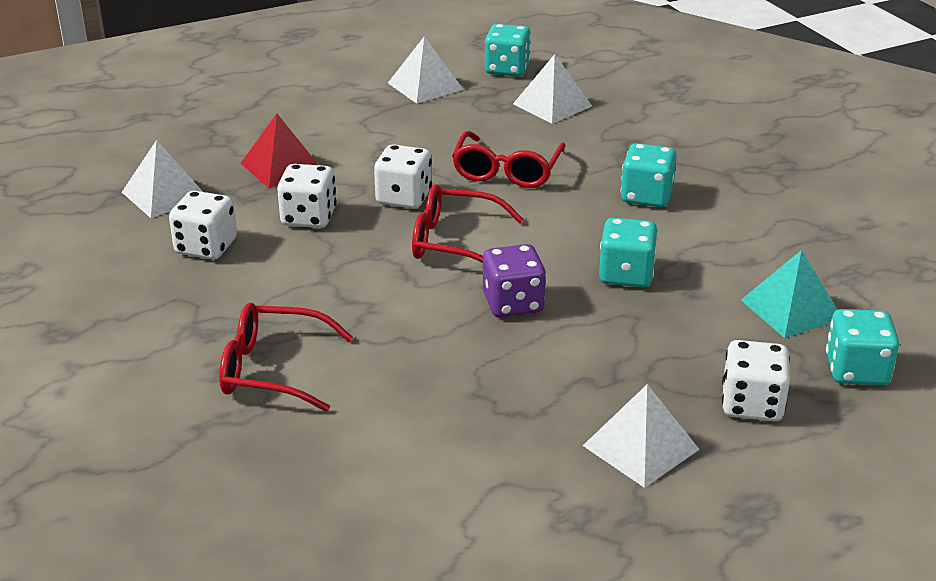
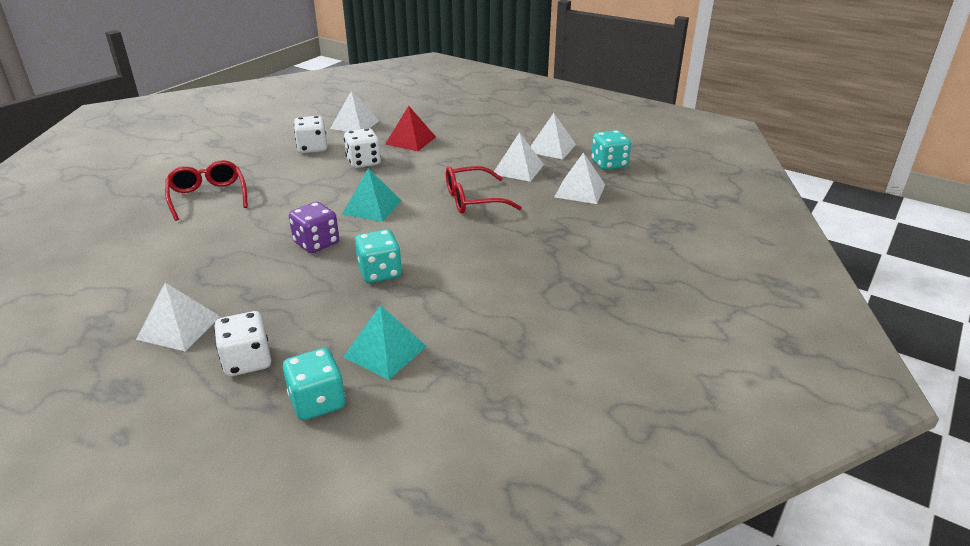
camera: 60 degrees right, 0 degrees up
(404, 198) = (409, 179): white dice -> none
(454, 242) = (372, 207): red glasses -> turquoise pyramid
(458, 122) = (518, 169): none -> white pyramid
(646, 196) = (491, 254): turquoise dice -> none

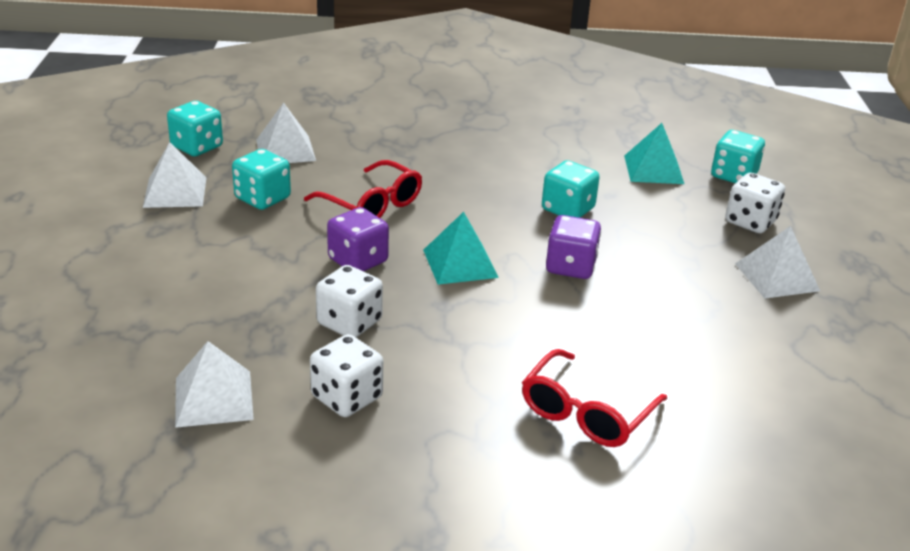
camera: 125 degrees left, 0 degrees up
(410, 140) = (237, 311): red pyramid -> none
(415, 178) = (358, 260): none -> purple dice
(518, 169) = (262, 198): white pyramid -> turquoise dice

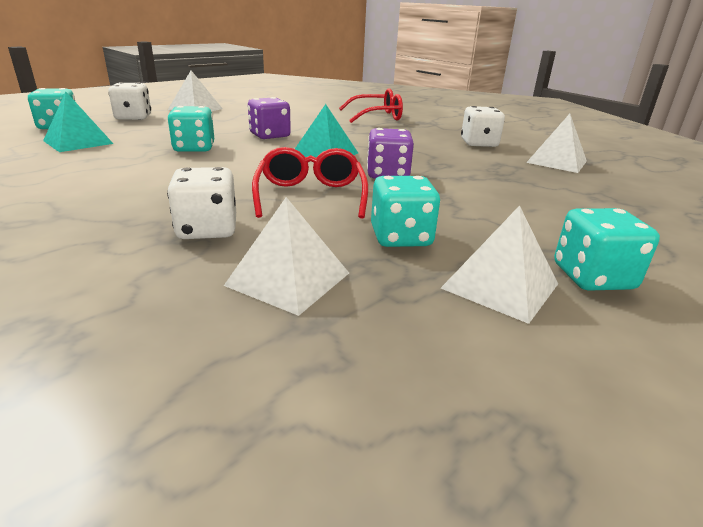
camera: 135 degrees left, 5 degrees down
(197, 147) = (404, 349): turquoise dice -> turquoise dice (592, 277)
(349, 322) = (440, 158): white dice -> white dice (207, 229)

